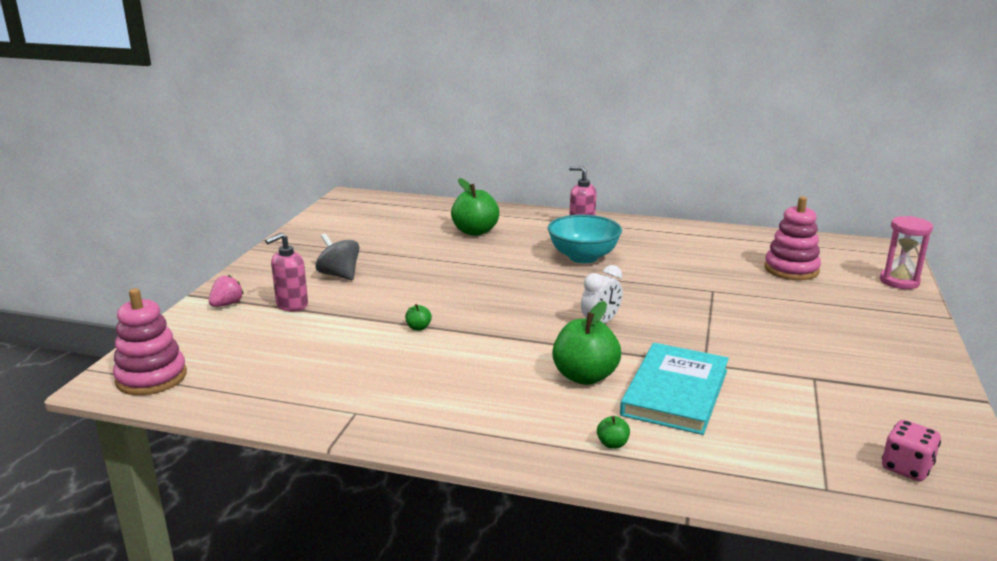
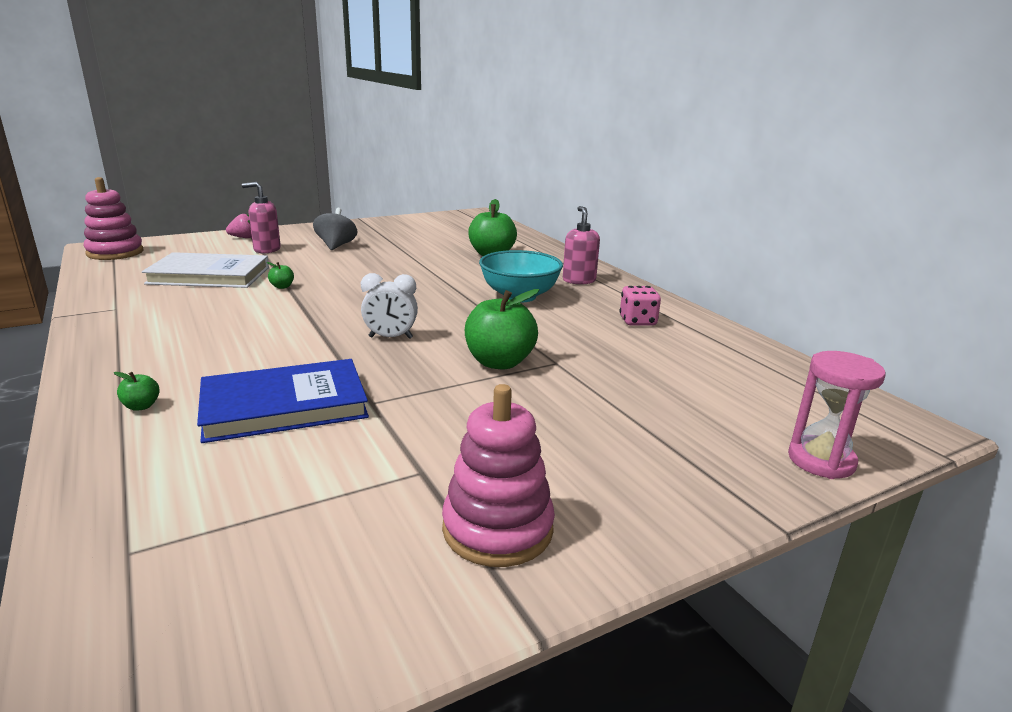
camera: 45 degrees right, 0 degrees up
(328, 349) = (209, 275): none -> white book
(584, 376) = (269, 360): green apple -> green apple (499, 362)
(675, 392) = (284, 406): turquoise book -> blue book
(791, 269) = (698, 386): pink stacking toy -> pink stacking toy (497, 529)
(906, 468) = (234, 605): pink dice -> pink dice (637, 321)

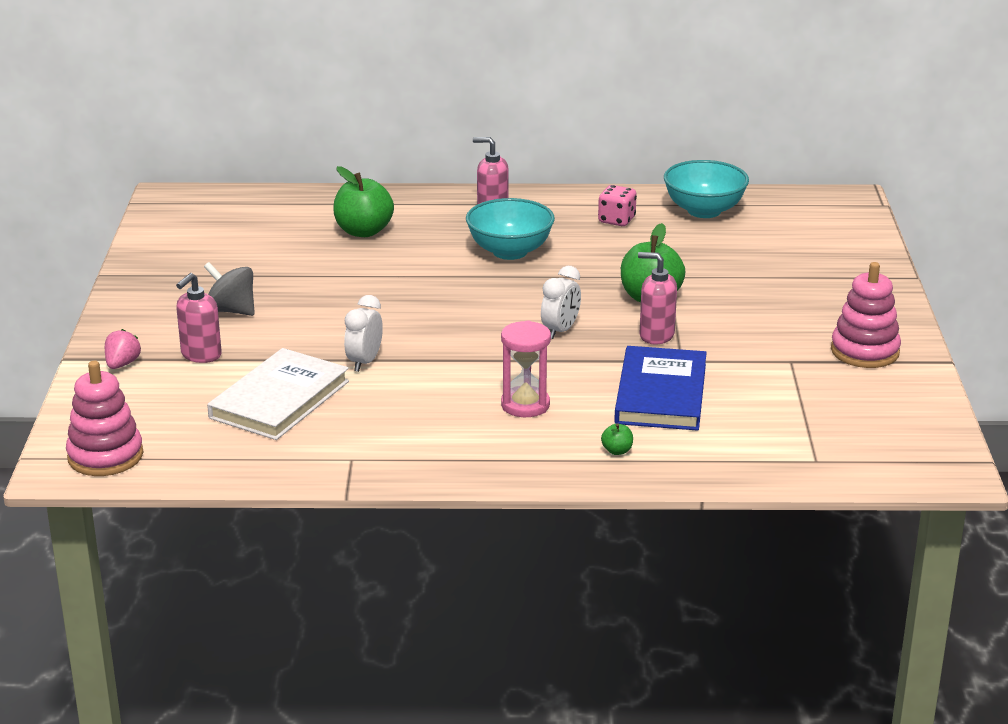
camera: 60 degrees left, 5 degrees up
(282, 287) = (364, 362): green apple -> white clock
(418, 379) = (656, 335): none -> pink soap dispenser
(723, 353) = (704, 210): none -> turquoise bowl
(821, 460) = (863, 240): pink hourglass -> pink hourglass (525, 405)

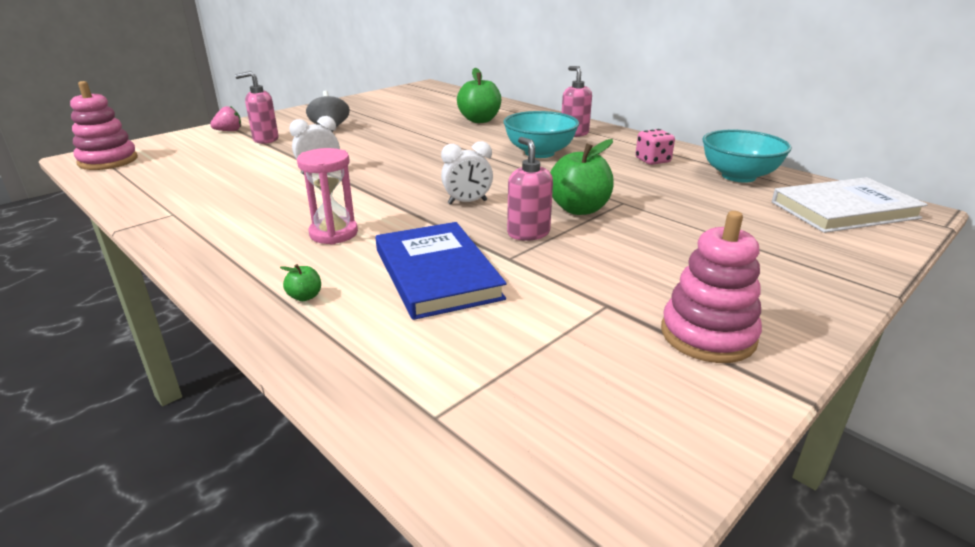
camera: 45 degrees right, 0 degrees up
(280, 400) = (235, 170): white book -> white book (844, 210)
(661, 394) = (437, 273): blue book -> blue book turned 75 degrees counterclockwise

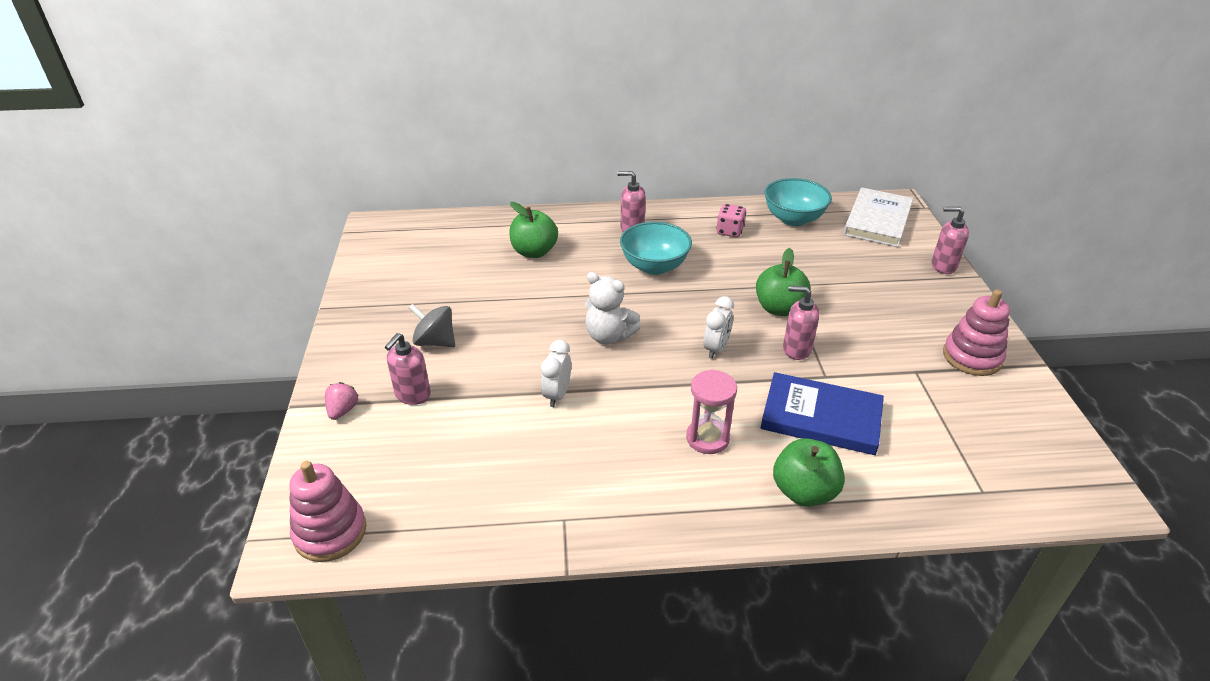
camera: 50 degrees left, 10 degrees up
(305, 297) = (804, 491): green apple -> green apple, size x2.32
(418, 165) = (609, 336): none -> white teddy bear
(855, 267) = (943, 266): none -> pink soap dispenser

